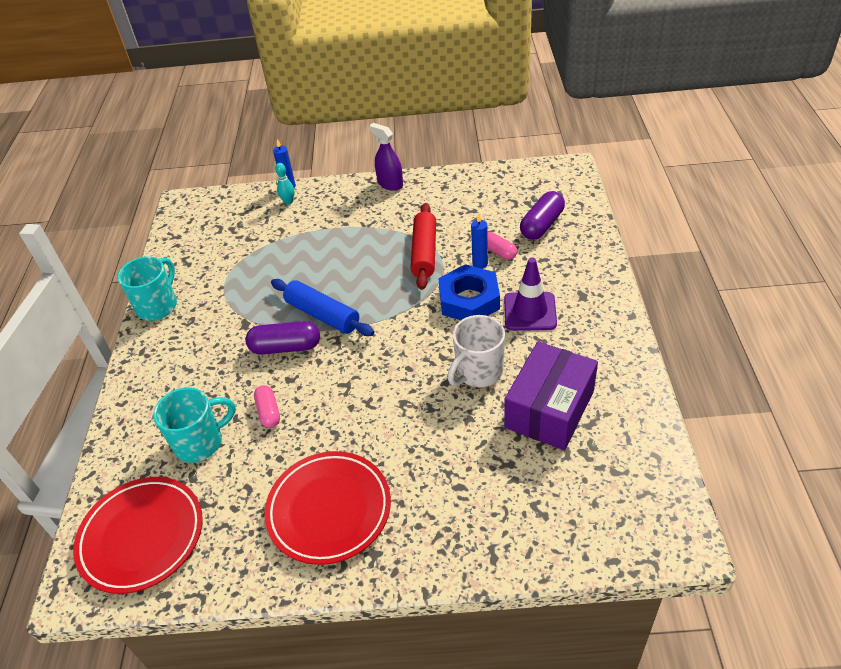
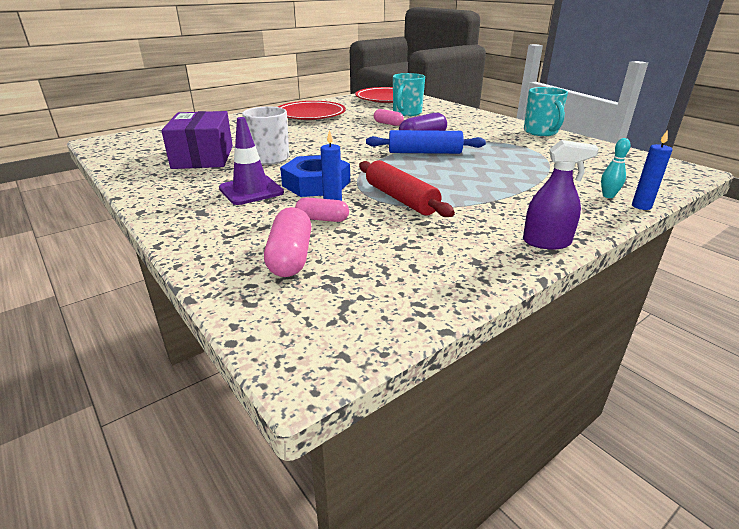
camera: 140 degrees right, 15 degrees down
(542, 225) = (291, 257): purple capsule -> pink capsule

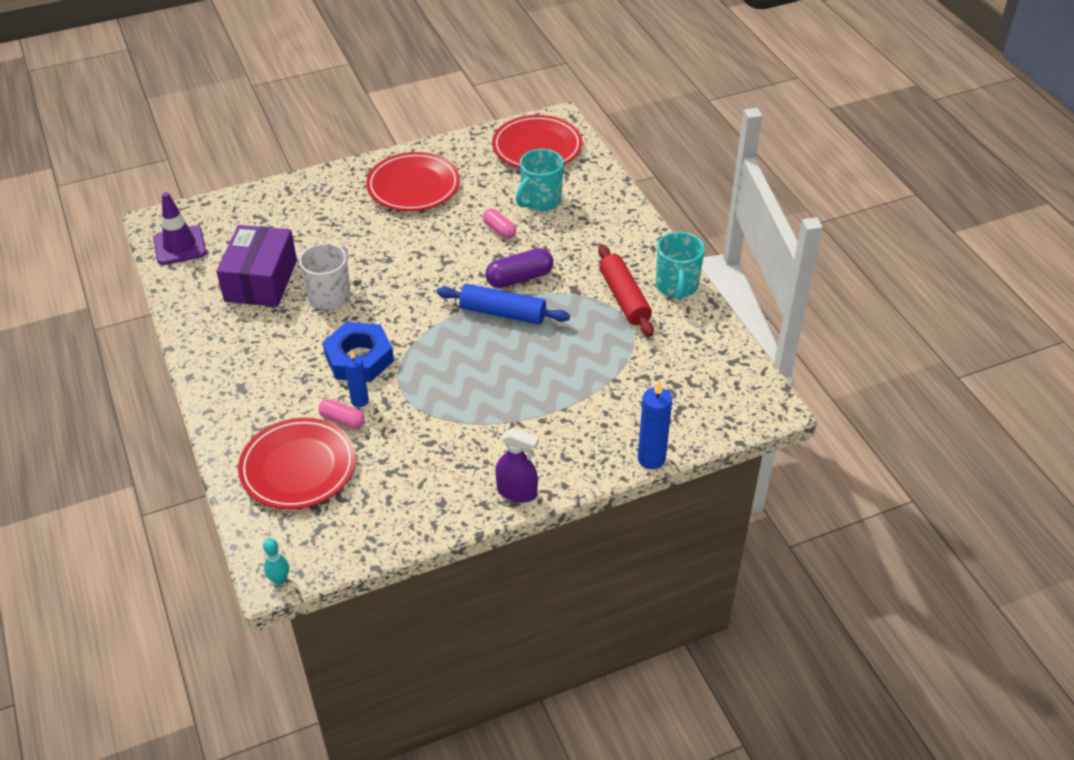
camera: 15 degrees right, 15 degrees up
(251, 190) = (293, 359): purple traffic cone -> purple traffic cone (180, 246)
(291, 257) = (298, 468): pink capsule -> red plate
(401, 199) = (428, 401): red rolling pin -> red rolling pin (624, 298)
(608, 196) = (634, 436): turquoise bowling pin -> turquoise bowling pin (279, 580)
(641, 206) = (651, 459): blue candle -> blue candle, size x1.52

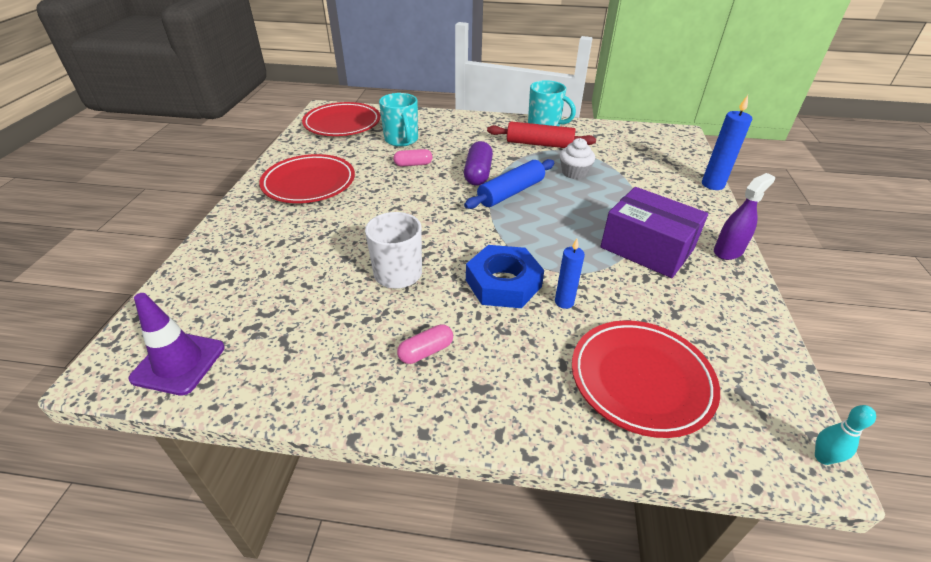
camera: 60 degrees left, 5 degrees down
(261, 280) = (321, 313): purple box -> purple box (647, 248)
(342, 420) = (585, 322): pink capsule -> pink capsule (426, 351)
(582, 344) = (574, 173): none -> white cupcake

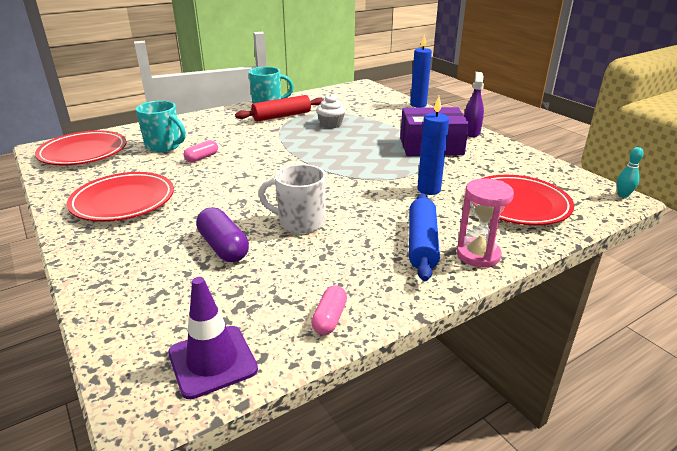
camera: 40 degrees left, 10 degrees down
(426, 351) = (391, 251): pink capsule -> pink capsule (329, 318)
(478, 174) = (264, 146): purple capsule -> purple capsule (223, 247)
(500, 411) = (478, 255): none -> pink hourglass
(503, 283) = (380, 196): blue nut -> none
(511, 192) = (306, 149): blue rolling pin -> blue rolling pin (422, 243)
(564, 302) = (429, 190): blue candle -> blue candle, size x1.52

